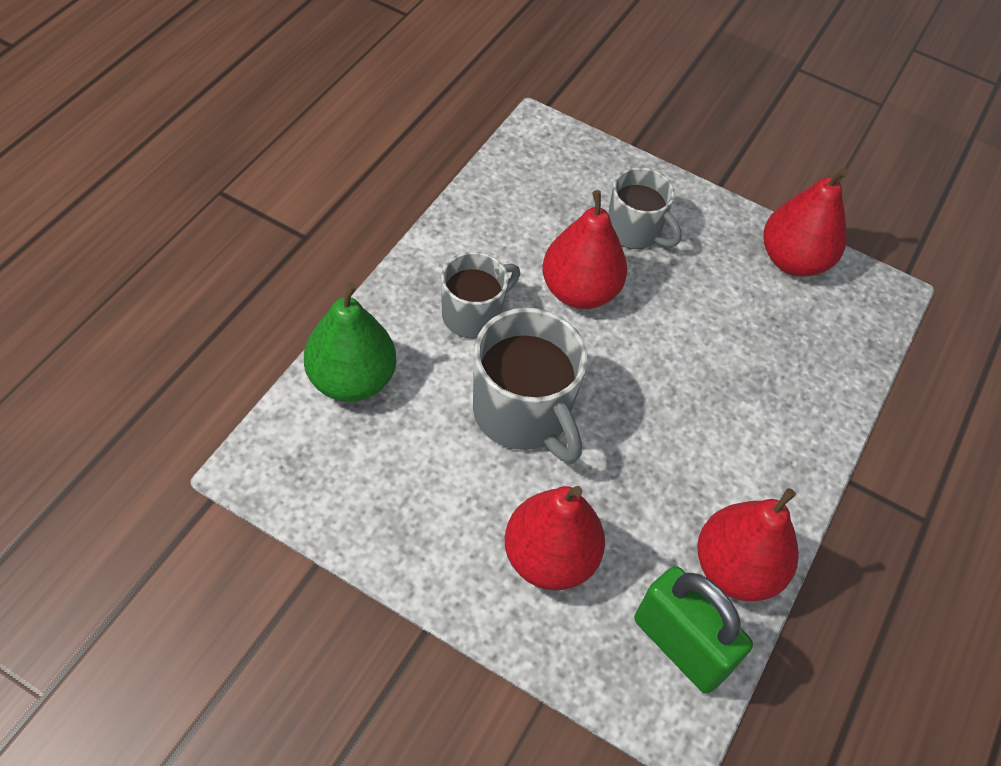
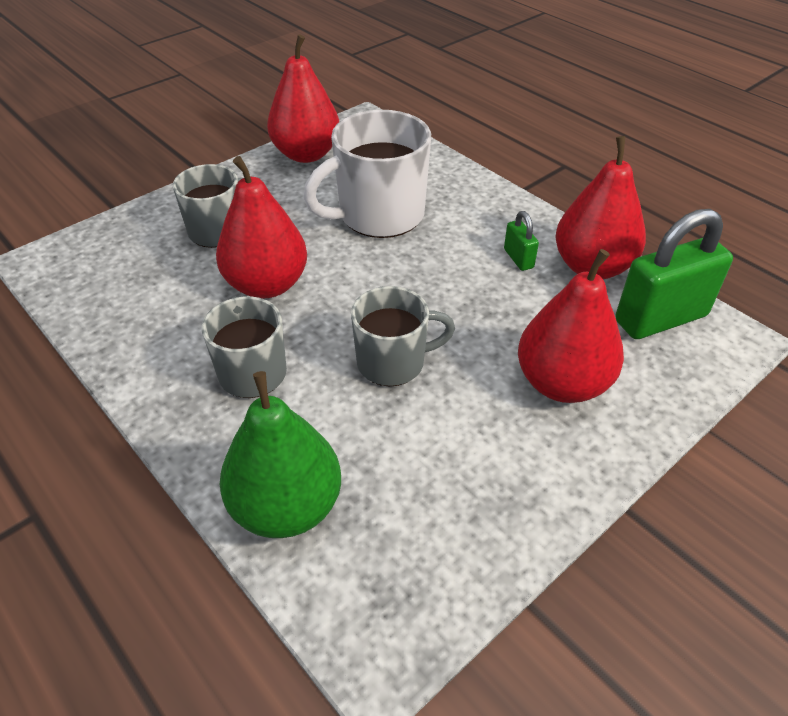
camera: 65 degrees left, 10 degrees down
(523, 414) = (393, 362): grey mug -> grey mug, size x0.64
(715, 493) = (518, 258): none -> green padlock
(723, 351) = (379, 215): none -> white mug

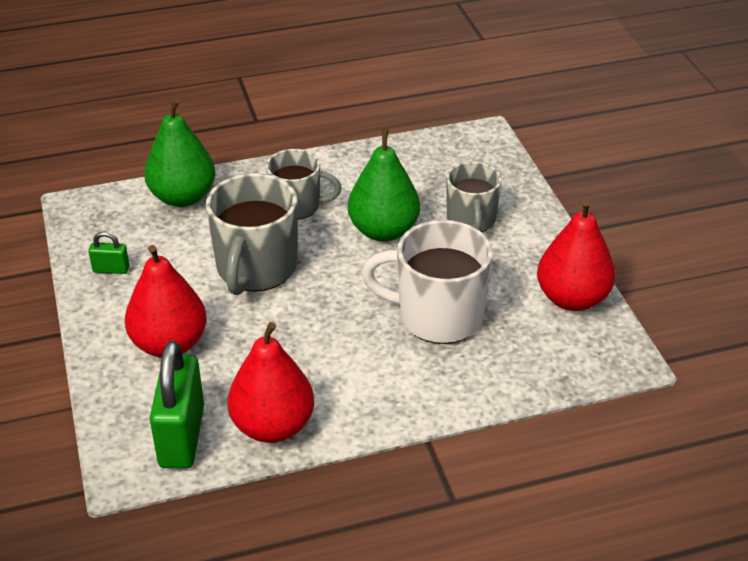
camera: 115 degrees right, 5 degrees down
(267, 285) = (383, 231): red pear -> green pear
(379, 215) = (437, 316): white mug -> white mug turned 75 degrees counterclockwise
(393, 362) = (256, 269): grey mug -> grey mug, size x1.55
(518, 258) = (317, 382): green padlock -> green padlock (111, 269)

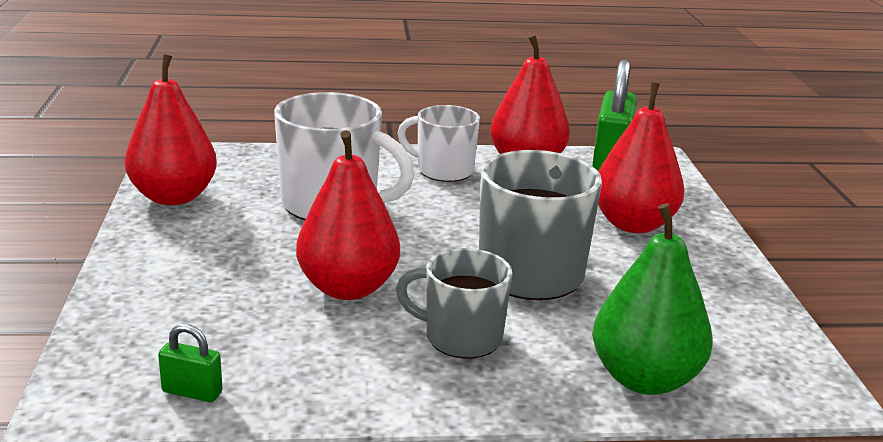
camera: 170 degrees left, 15 degrees down
(111, 269) = (726, 300): green padlock -> green padlock (192, 392)
(356, 392) = (443, 170): none -> white mug
(383, 231) = (348, 288): green pear -> red pear
(471, 220) = (219, 281): grey mug -> none

